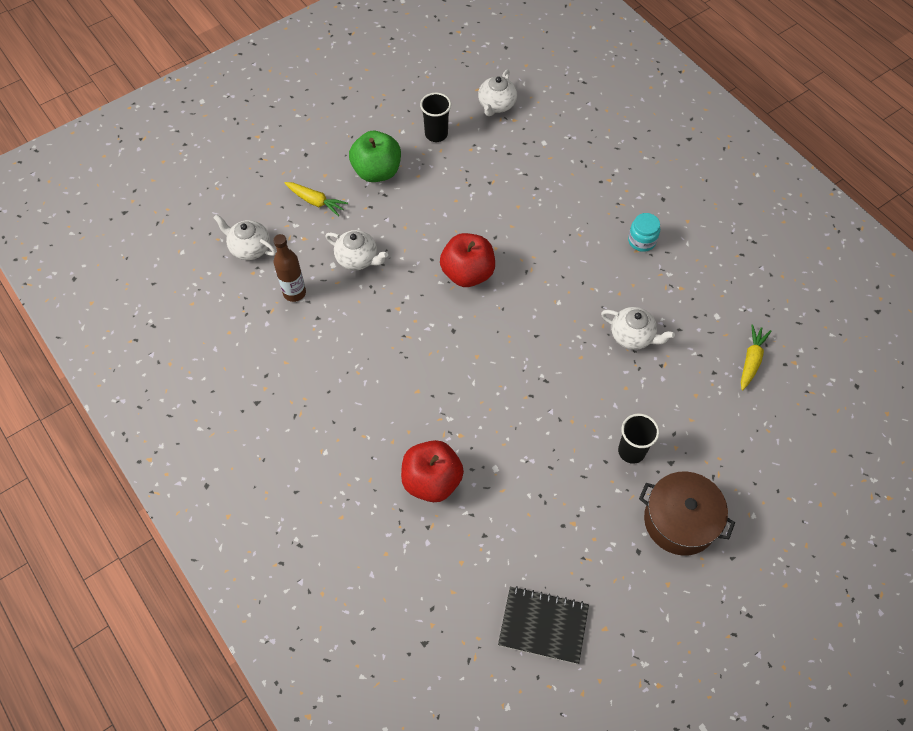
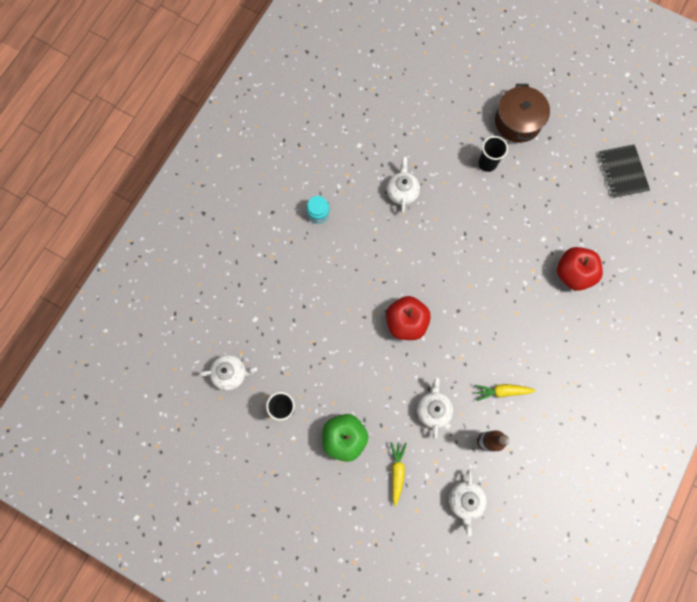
camera: 115 degrees left, 15 degrees up
(751, 360) = (384, 114): yellow carrot -> yellow carrot (502, 391)

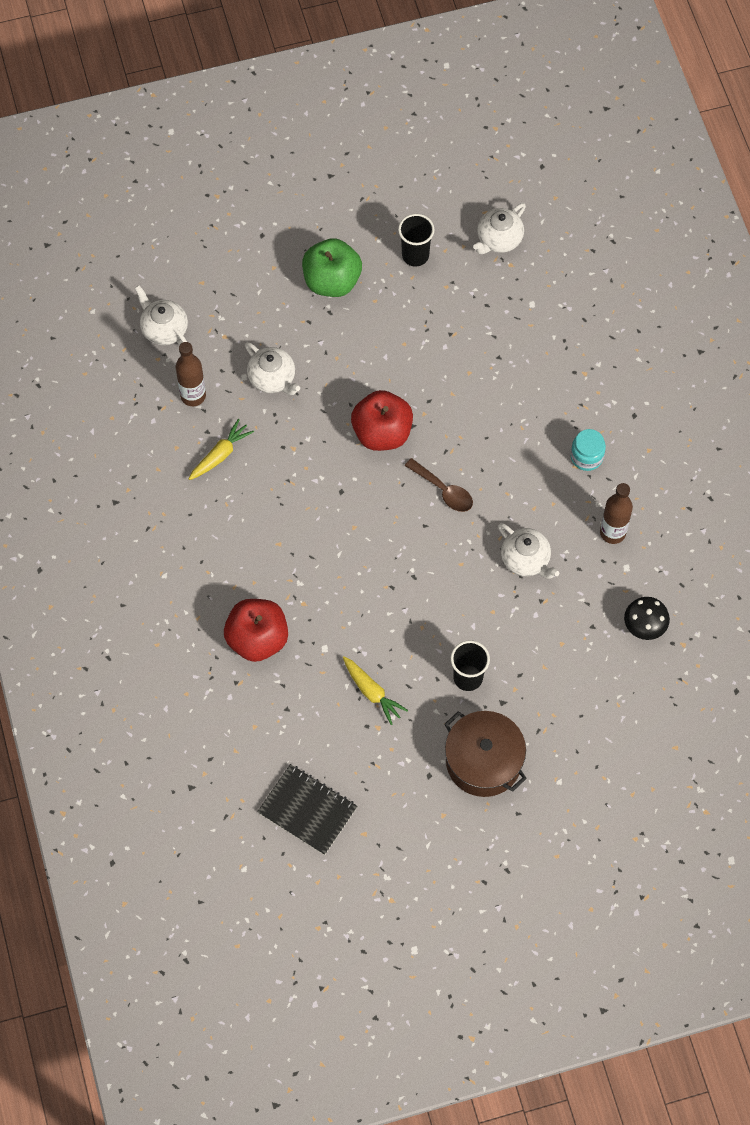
camera: 135 degrees right, 10 degrees down
(347, 166) = (612, 532): none -> brown bottle
(380, 112) = (644, 626): none -> black mushroom
(397, 472) = (252, 297): yellow carrot -> yellow carrot (372, 692)
(406, 262) = (443, 490): none -> brown spoon

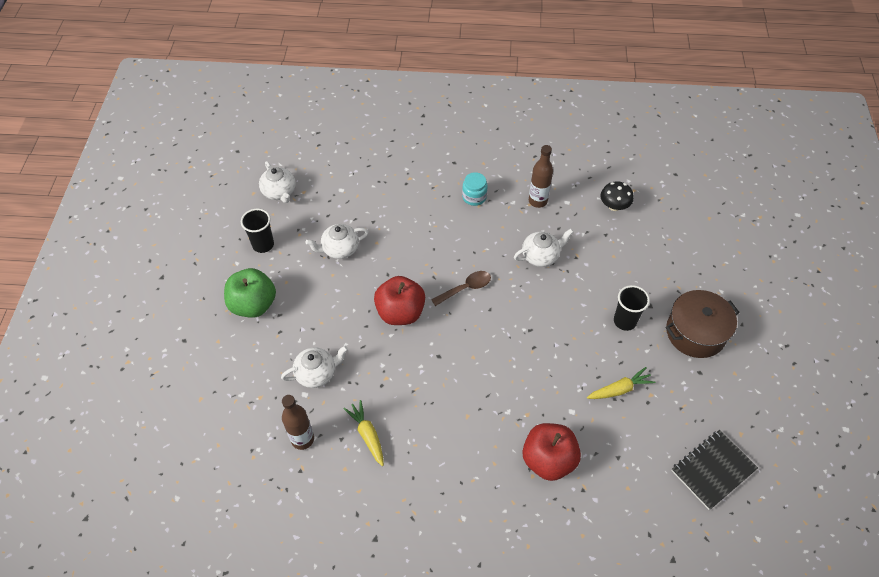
camera: 70 degrees left, 10 degrees down
(164, 329) = (227, 443): white teapot -> white teapot (340, 249)

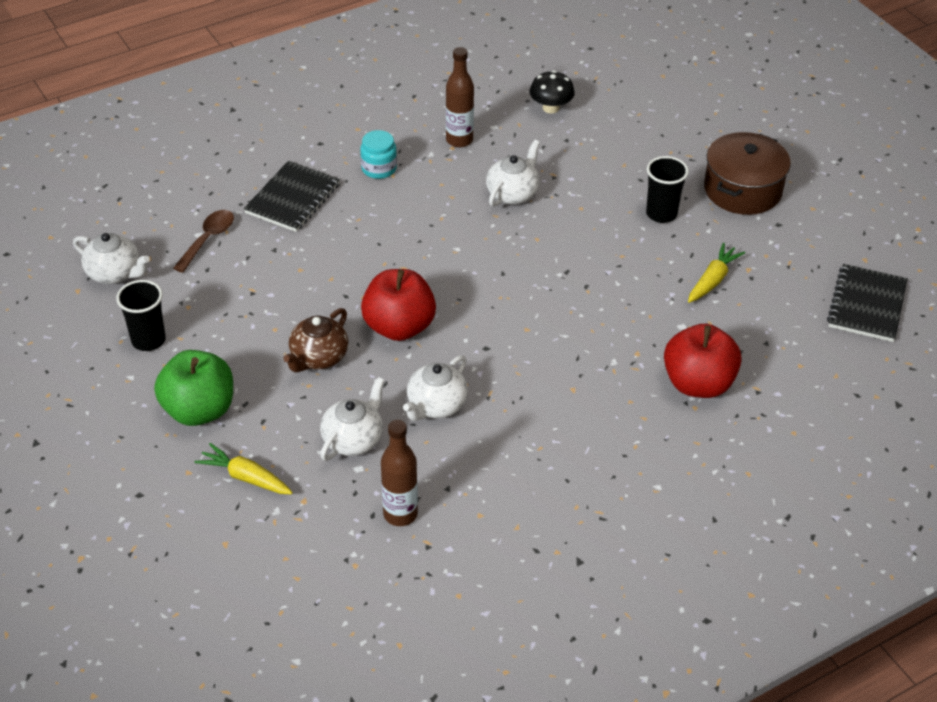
camera: 35 degrees left, 10 degrees down
(340, 249) = (258, 298): white teapot -> white teapot (436, 405)
(340, 307) = (318, 357): none -> brown teapot
(367, 435) = (475, 467): yellow carrot -> yellow carrot (245, 477)
(409, 192) = (292, 198): none -> black notebook
(465, 288) = (455, 265): brown spoon -> brown spoon (208, 239)

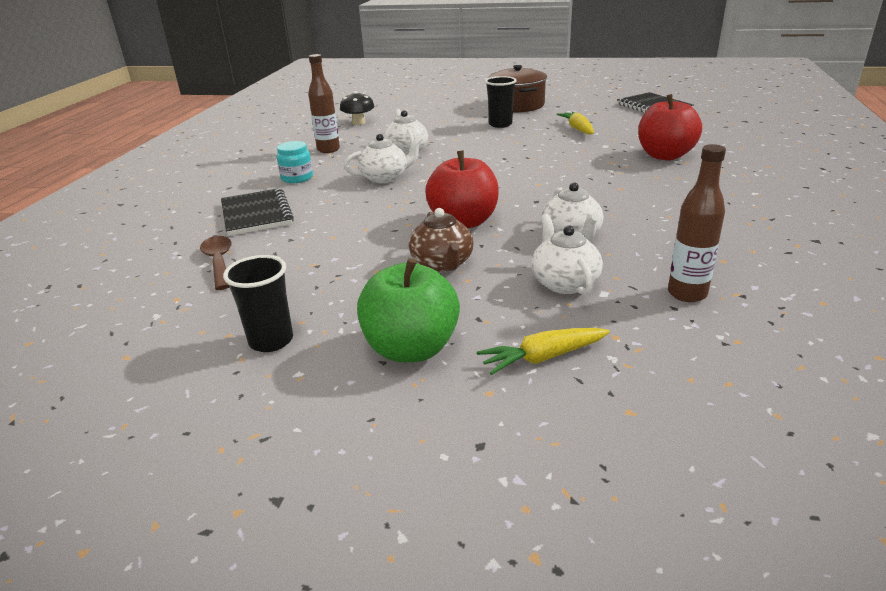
camera: 45 degrees left, 15 degrees down
(115, 273) = (153, 324): white teapot -> white teapot (385, 178)

